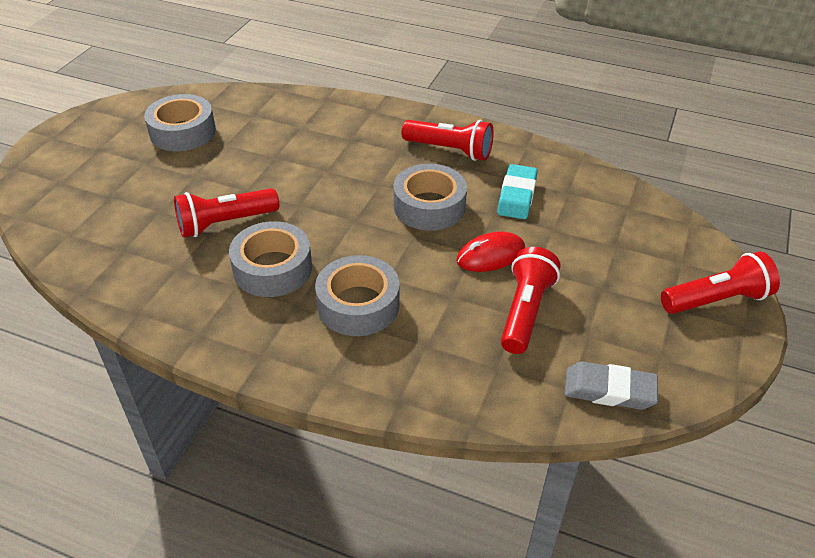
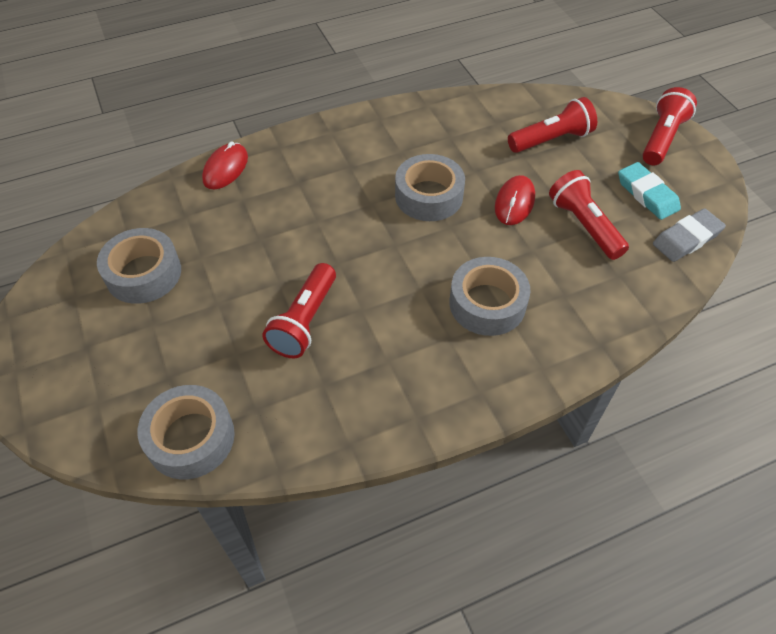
camera: 45 degrees left, 10 degrees up
(272, 268) = (393, 326): grey tape -> grey tape (190, 438)
(318, 103) = (225, 168): none -> red mouse
(450, 150) = (381, 142): red flashlight -> red flashlight (551, 140)
(517, 196) = (471, 147): turquoise eraser -> turquoise eraser (647, 194)

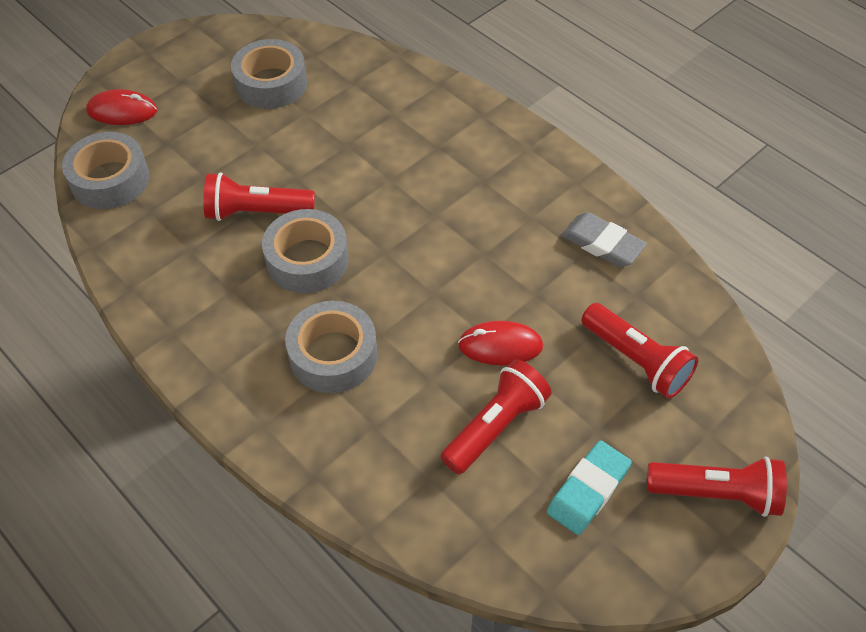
camera: 70 degrees right, 0 degrees up
(225, 168) = (428, 87): red mouse -> red mouse (122, 111)
(429, 196) = (471, 261): grey tape -> grey tape (307, 260)
(686, 238) = (526, 550): grey eraser -> grey eraser (602, 244)

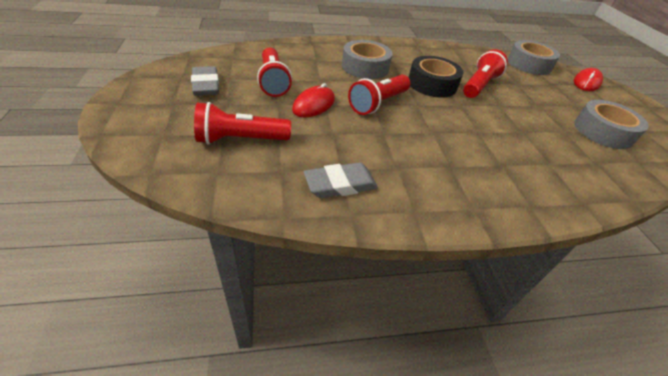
camera: 120 degrees right, 10 degrees down
(307, 260) = (432, 84): grey tape -> black tape
(588, 490) = (206, 85): turquoise eraser -> grey eraser
(716, 493) = (136, 114): red flashlight -> red flashlight (378, 103)

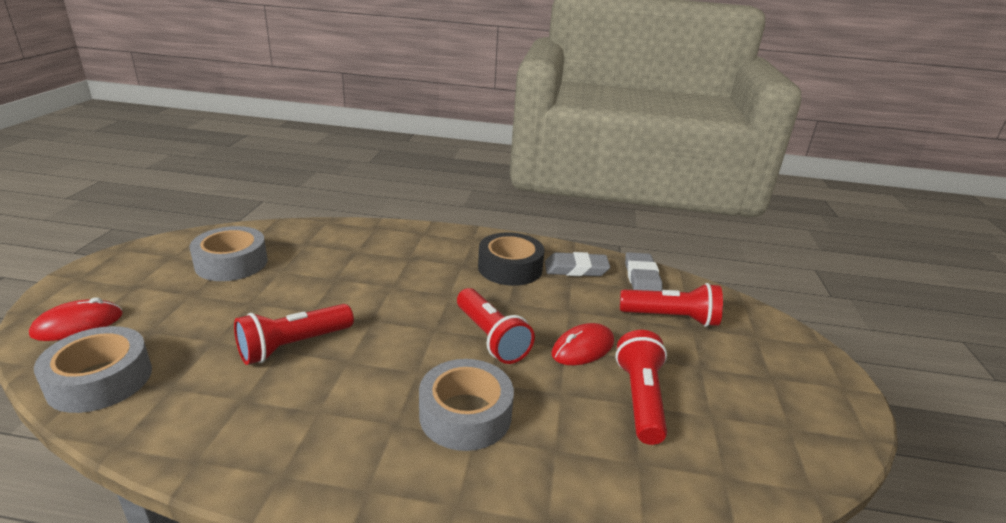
camera: 160 degrees left, 15 degrees down
(206, 85) = (743, 405): grey eraser -> grey eraser (642, 278)
(378, 103) = (491, 338): red flashlight -> red flashlight turned 90 degrees clockwise
(432, 84) = (374, 359): black tape -> black tape (510, 268)

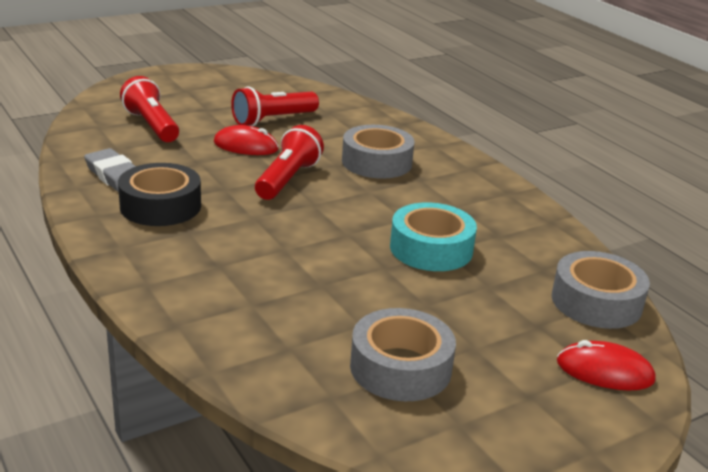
camera: 130 degrees left, 0 degrees up
(293, 346) = (431, 249): red flashlight -> turquoise tape
(642, 278) = (92, 146): grey eraser -> none

